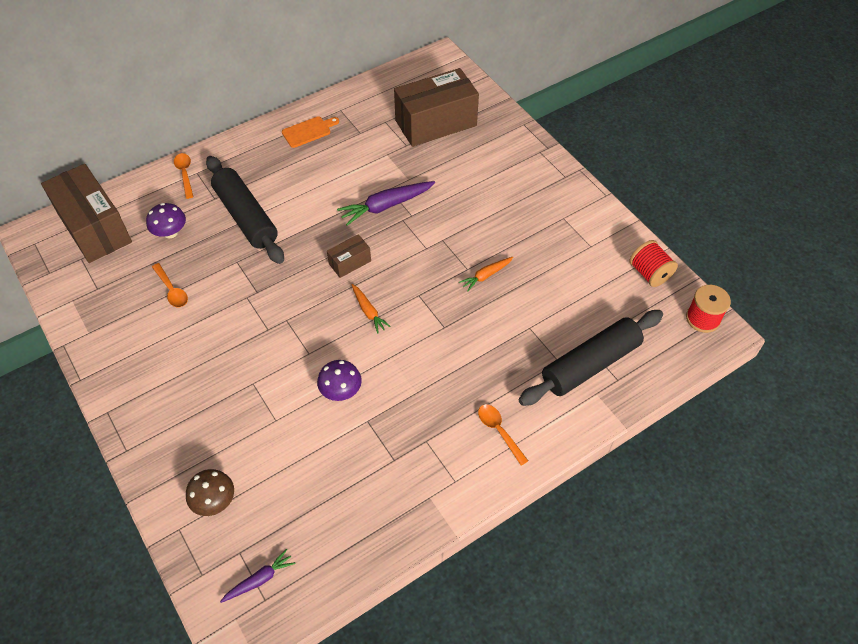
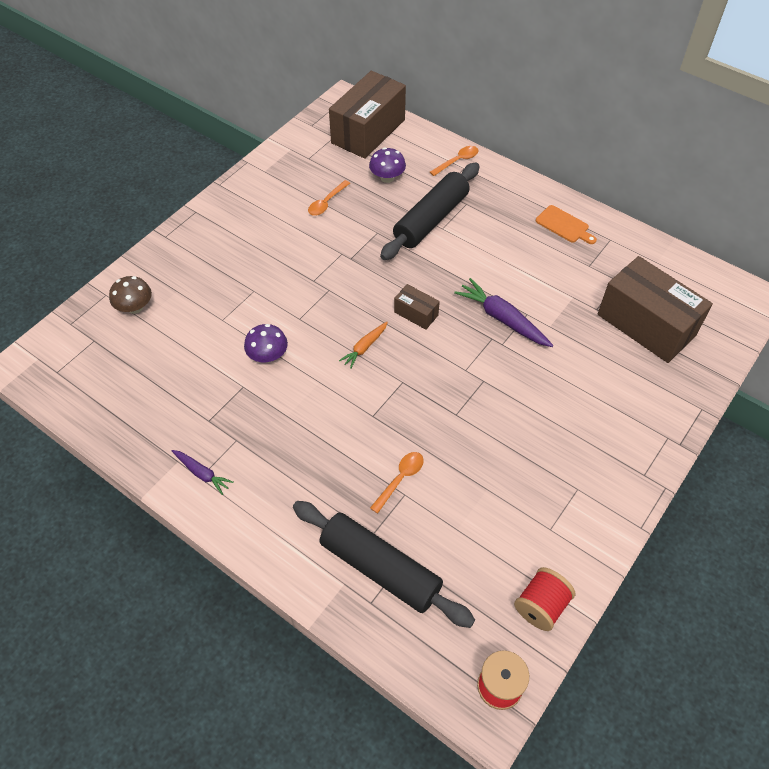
camera: 70 degrees right, 0 degrees up
(259, 579) = (73, 362): purple carrot -> purple carrot (202, 473)
(486, 275) = (455, 434): orange carrot -> none
(499, 431) = (266, 500): orange spoon -> orange spoon (400, 479)

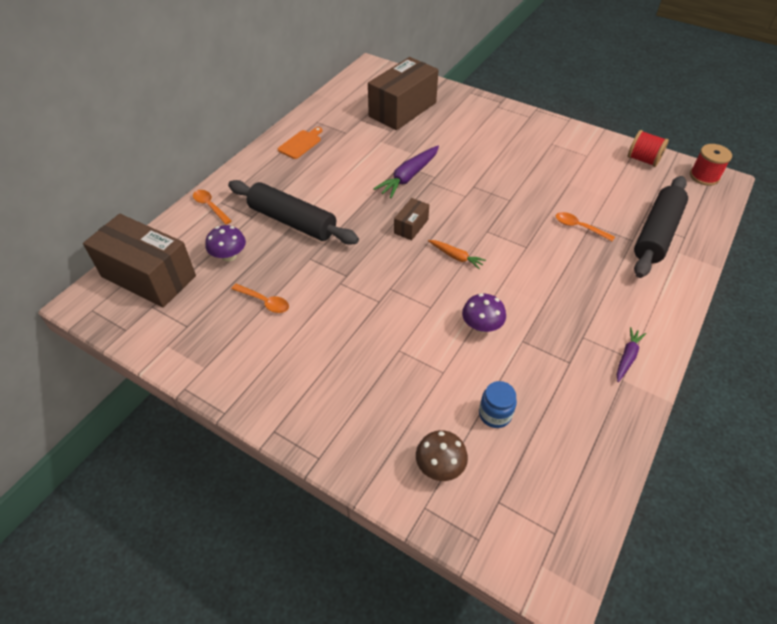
camera: 95 degrees left, 5 degrees down
(169, 350) = (495, 414): none -> blue jar

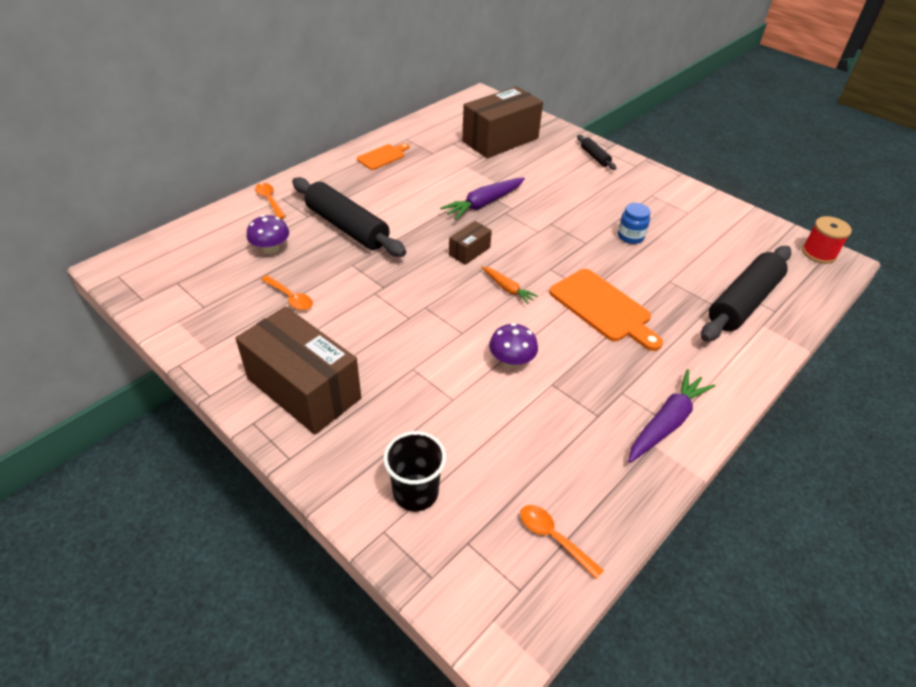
camera: 10 degrees right, 5 degrees down
(149, 276) = (184, 254): brown box -> brown box (304, 388)
(440, 466) = (415, 492): brown mushroom -> black cup
(491, 114) = (595, 157): none -> black rolling pin
(495, 414) = (495, 452): blue jar -> blue jar (630, 236)
(543, 260) = (603, 308): none -> orange cutting board
(579, 227) = (655, 281): orange spoon -> orange spoon (554, 538)
(627, 357) = (666, 422): purple carrot -> purple carrot, size x1.72
(643, 160) = (751, 226): red spool -> none

